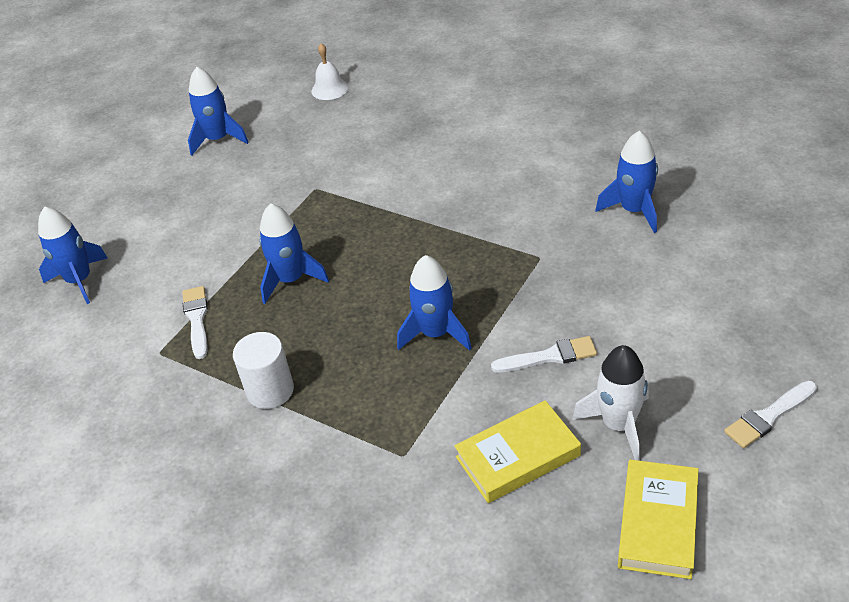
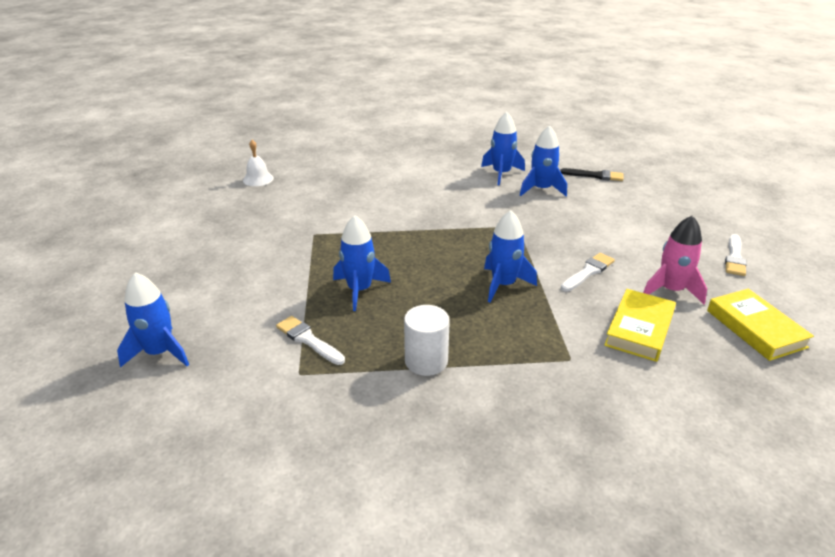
camera: 40 degrees left, 10 degrees down
(218, 139) = (194, 227): blue rocket -> blue rocket (501, 174)
(618, 425) = (671, 290): white rocket -> pink rocket
(736, 211) = (595, 176): none -> black brush

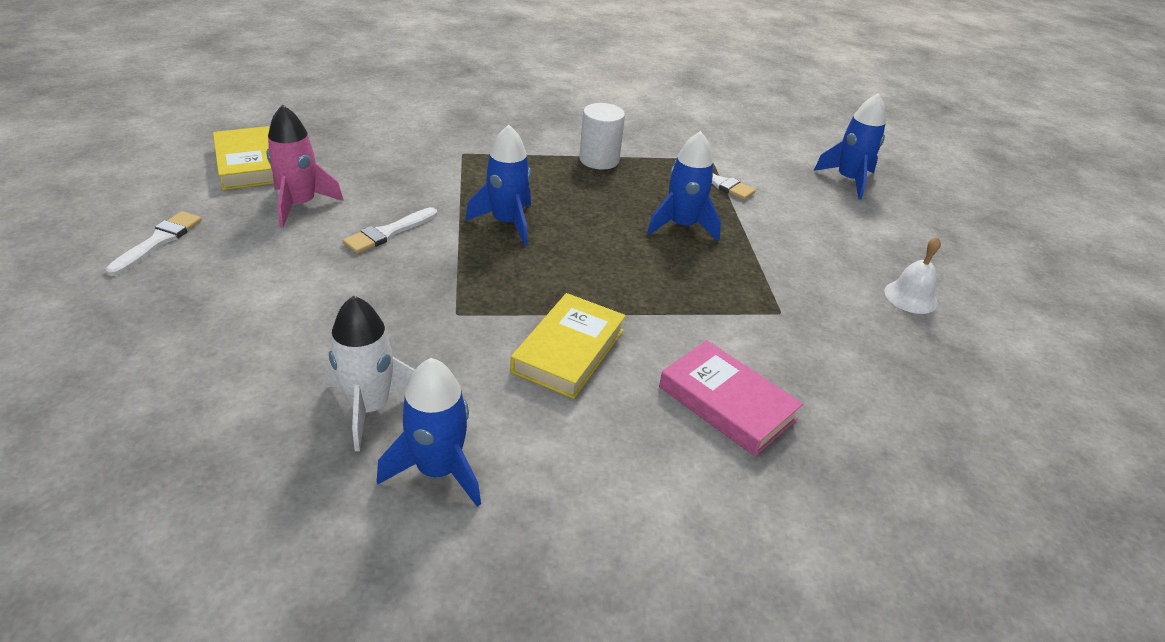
camera: 175 degrees right, 5 degrees up
(258, 179) = (979, 467): white bell -> white bell (910, 297)
(368, 195) = (727, 403): none -> pink book
(541, 189) = (369, 407): blue rocket -> white rocket
(595, 176) = (213, 455): black brush -> none
(639, 329) = (375, 171): yellow book -> yellow book (569, 350)

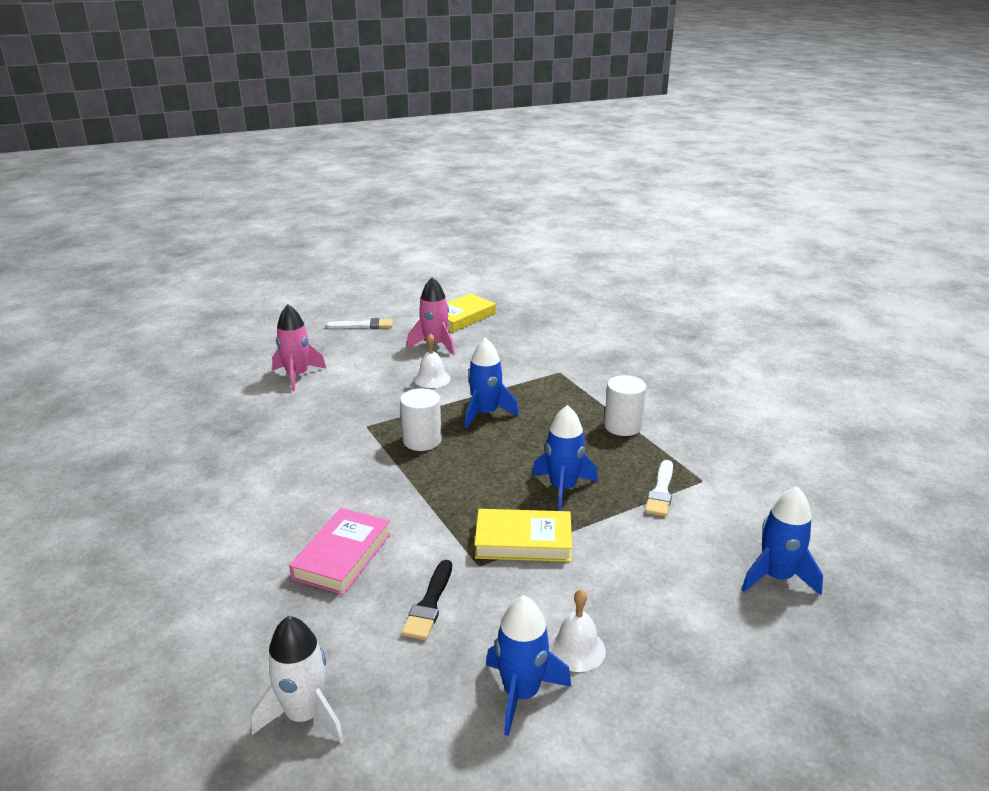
camera: 70 degrees right, 10 degrees down
(245, 342) = (297, 376): none -> pink rocket
(369, 407) = (265, 426): white rocket -> white rocket (305, 715)
(388, 232) = (432, 379): white brush -> white bell
(438, 470) = (227, 461): blue rocket -> blue rocket (521, 693)
(528, 281) = (422, 440): none -> white cylinder
(569, 350) = (357, 475): yellow book -> yellow book (523, 541)
(830, 361) = (429, 604): none -> black brush

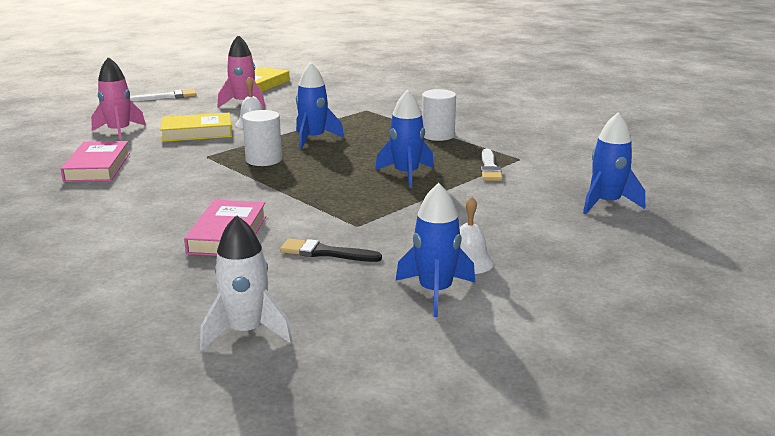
camera: 15 degrees left, 5 degrees down
(257, 428) = (97, 167): none -> pink book
(429, 604) = (325, 253): black brush -> black brush turned 105 degrees clockwise
(523, 541) = (388, 207): yellow book -> yellow book (197, 132)

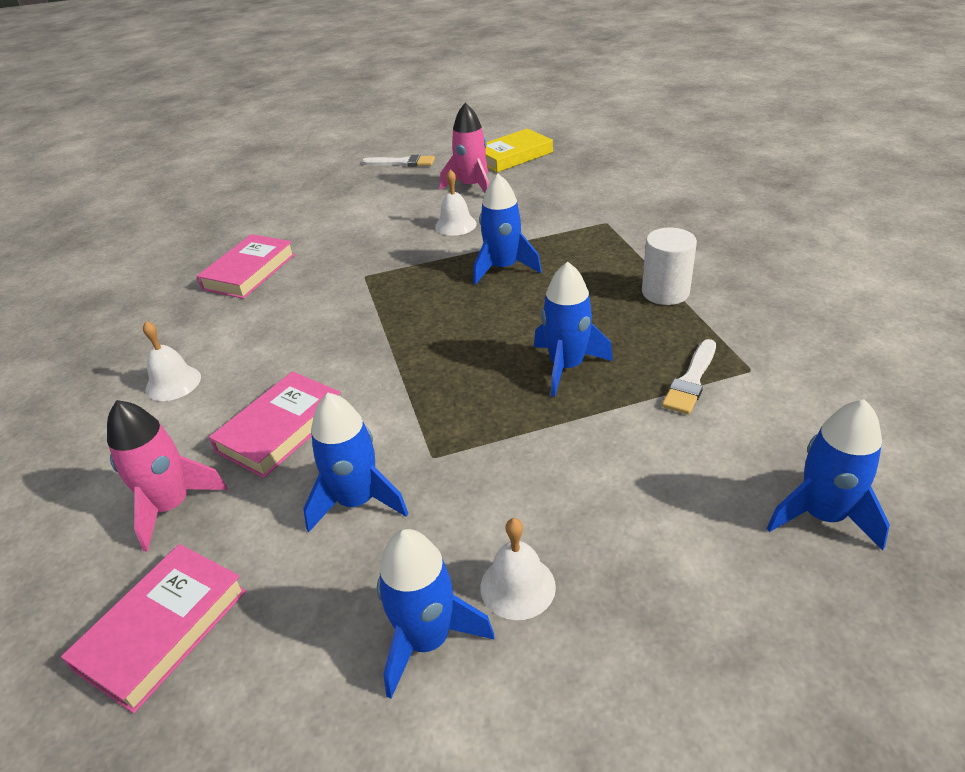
camera: 30 degrees right, 15 degrees up
(102, 230) = (173, 383): none -> white bell
(119, 132) = (312, 216): pink rocket -> pink rocket (171, 506)
(197, 132) = (386, 231): yellow book -> none
(246, 332) = (163, 629): white rocket -> pink book
(264, 160) = (419, 296): white cylinder -> none
(325, 253) = (357, 501): black brush -> blue rocket

